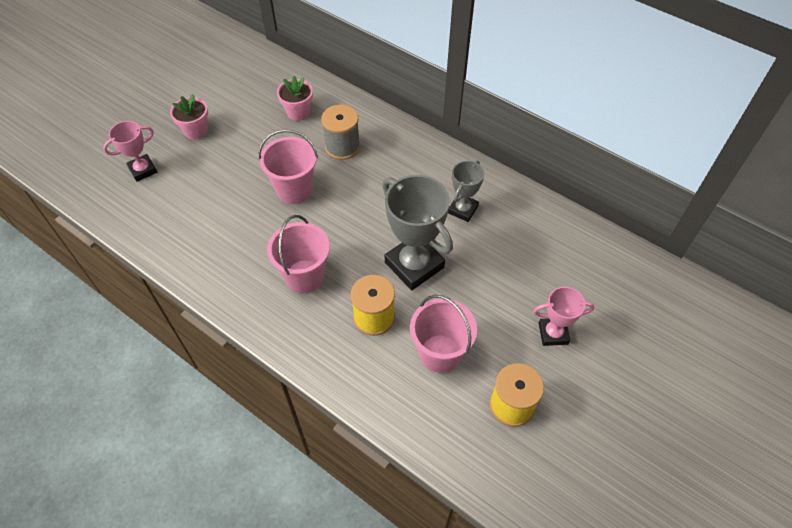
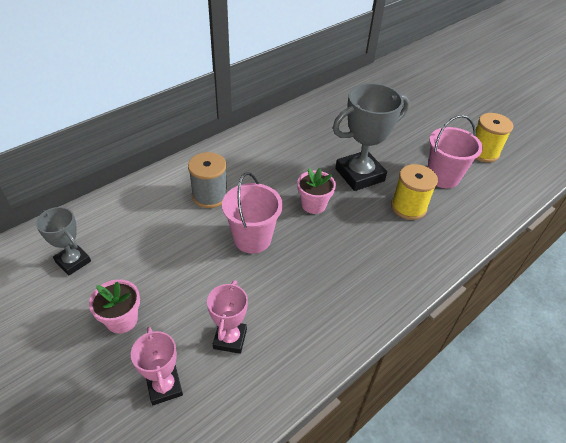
camera: 80 degrees left, 10 degrees down
(298, 112) = (143, 221): pink flower pot -> pink flower pot (313, 205)
(304, 276) = (360, 245): pink bucket -> none
(463, 209) = (309, 138): grey trophy -> grey trophy (73, 261)
(553, 333) = (427, 122): pink trophy -> pink trophy (230, 339)

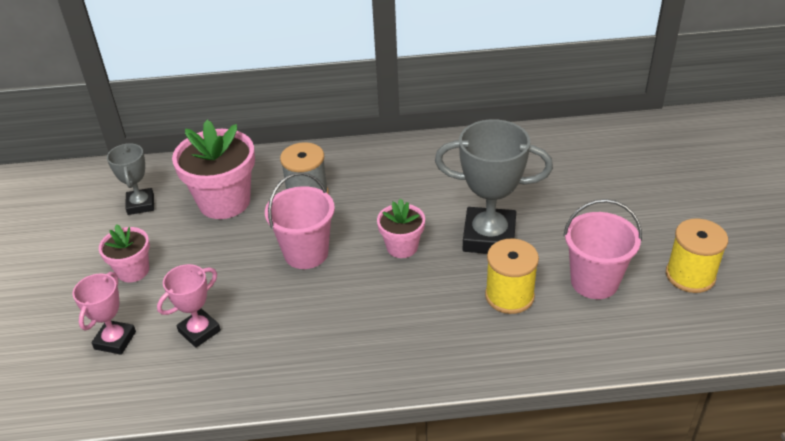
camera: 40 degrees right, 5 degrees down
(148, 228) = (224, 202): none -> pink flower pot

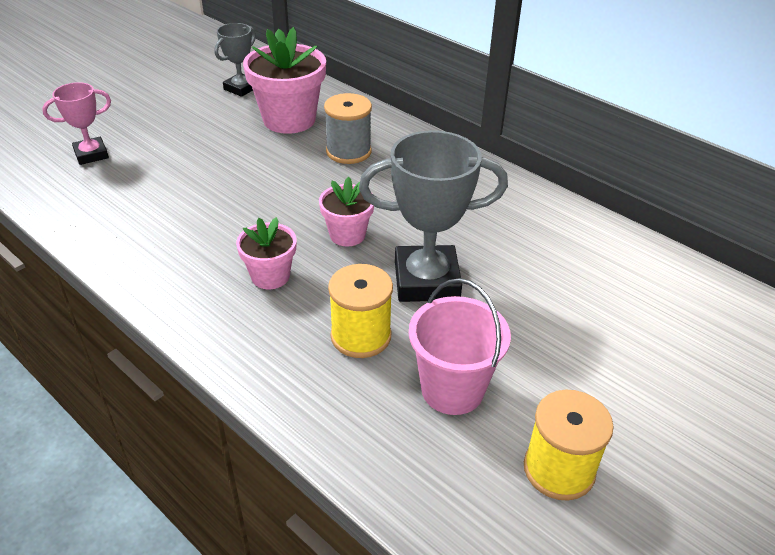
camera: 45 degrees right, 0 degrees up
(133, 271) = (169, 123): pink flower pot -> pink flower pot (270, 276)
(199, 331) = (136, 185): pink trophy -> none
(306, 253) = (278, 188): pink bucket -> none
(489, 237) = (426, 280): grey trophy -> grey trophy turned 60 degrees counterclockwise

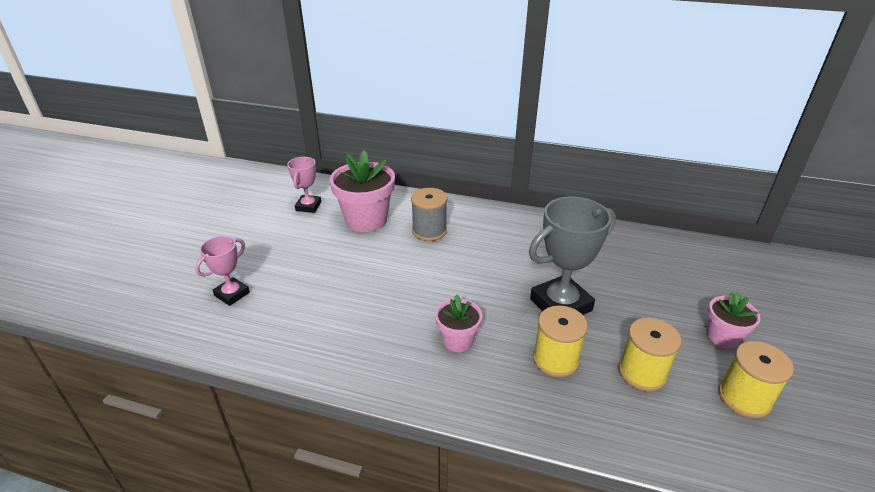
camera: 25 degrees left, 5 degrees down
(241, 88) = (308, 206): grey trophy -> pink trophy
(347, 235) = (482, 291): pink flower pot -> pink flower pot (722, 337)
(452, 389) = (642, 373): pink bucket -> yellow spool

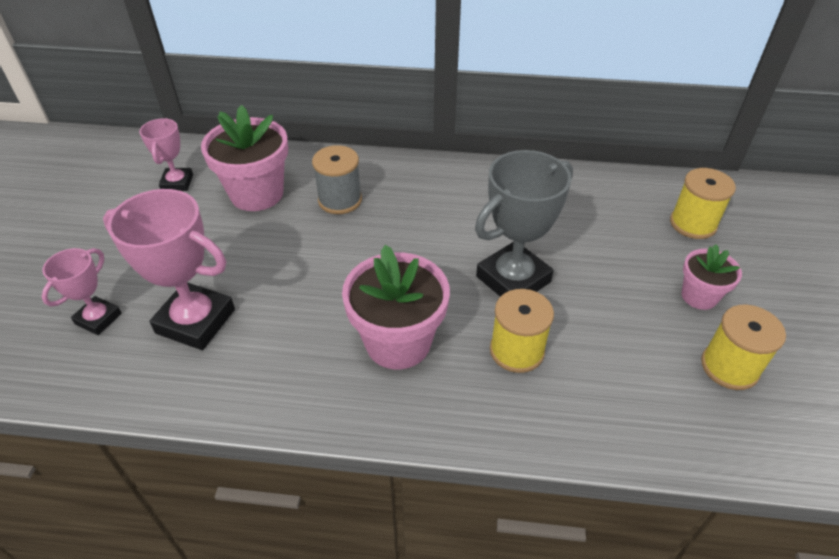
camera: 10 degrees left, 10 degrees up
(303, 305) = (195, 321): none -> pink trophy
(457, 340) = (398, 342): pink flower pot -> pink flower pot, size x1.77
(642, 373) = (616, 353): yellow spool -> yellow spool (693, 224)

